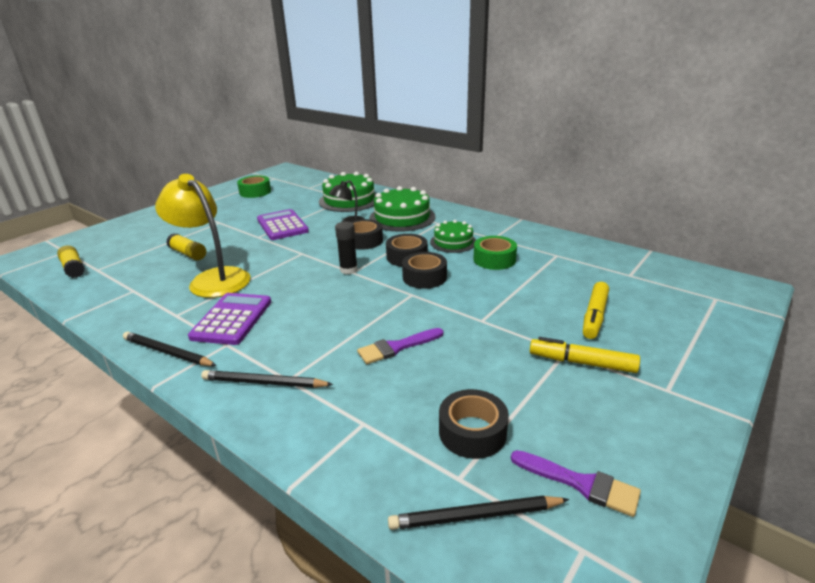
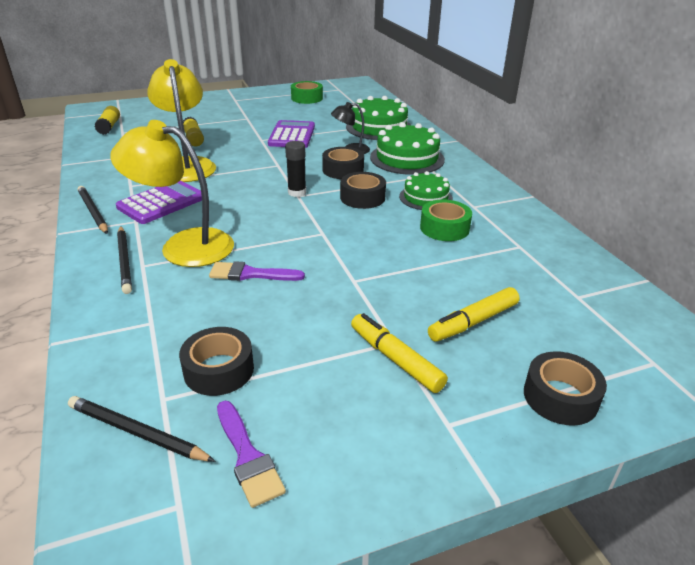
camera: 30 degrees right, 5 degrees up
(264, 383) = (124, 261): black pencil -> black pencil turned 150 degrees counterclockwise
(305, 347) = (184, 245): none -> yellow lamp
(424, 277) = (354, 222): black tape -> black tape (560, 397)

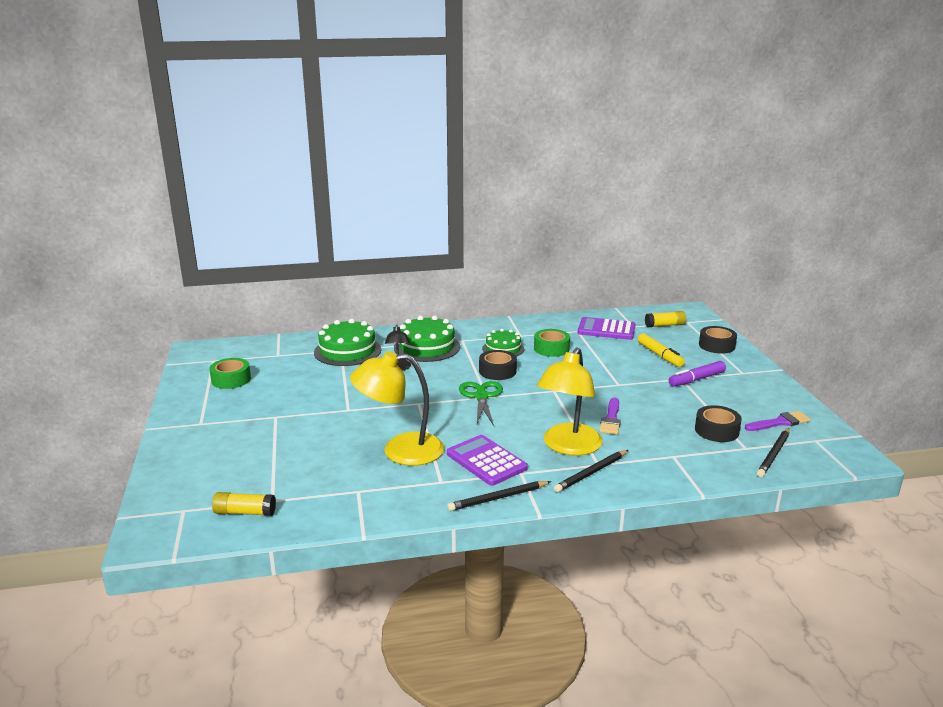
camera: 80 degrees left, 10 degrees down
(124, 261) = (591, 473): black pencil -> black pencil turned 150 degrees clockwise
(193, 139) = (324, 449): yellow glue stick -> yellow glue stick (665, 325)
(292, 135) = (345, 393): purple calculator -> purple calculator (606, 330)
(297, 192) = (481, 396): black glue stick -> green scissors
(343, 170) = (441, 374): black tape -> none
(395, 359) = (696, 379): yellow marker -> purple marker

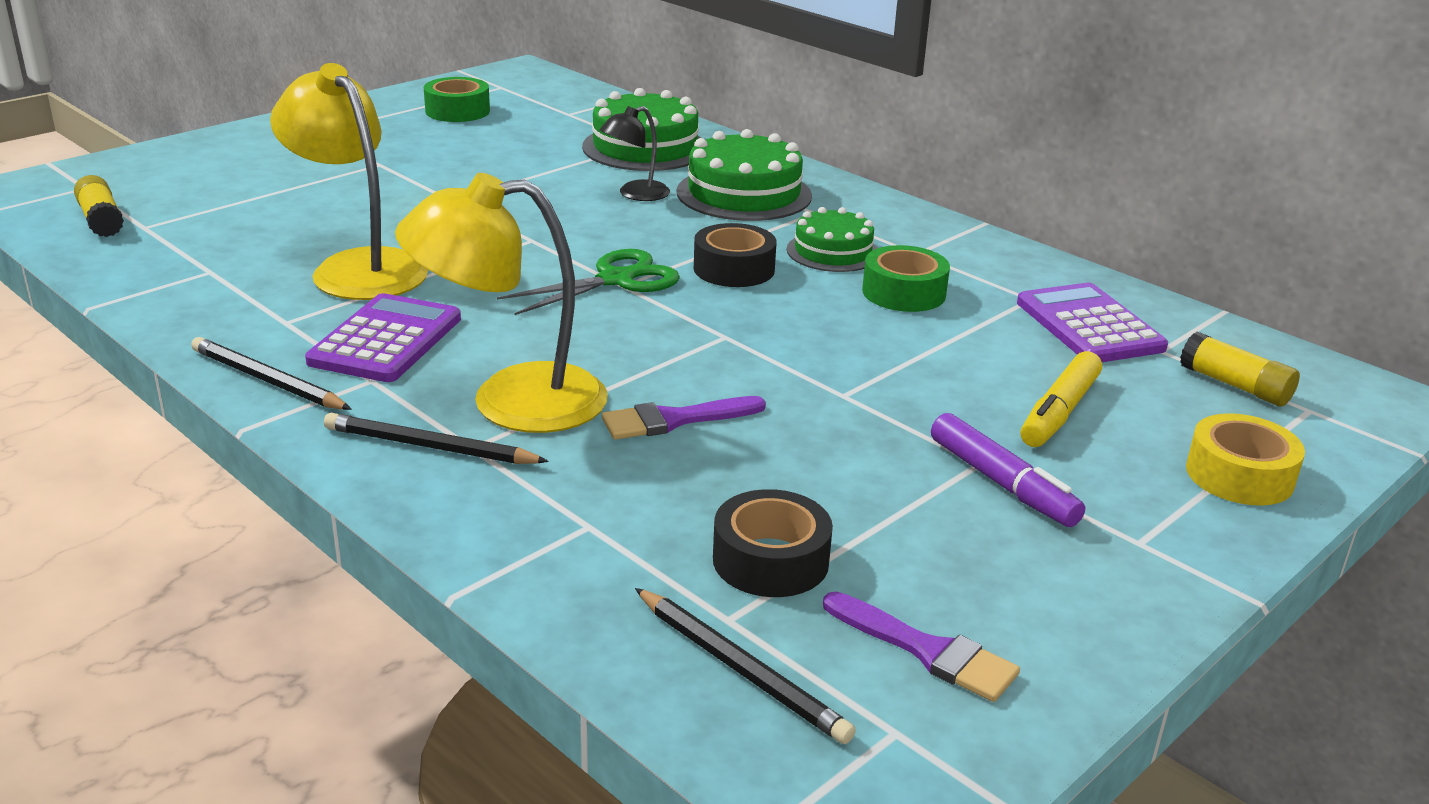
camera: 55 degrees right, 5 degrees up
(696, 379) = (1002, 483): purple marker -> purple marker turned 150 degrees counterclockwise
(716, 345) = (1239, 475): black tape -> yellow tape
(774, 454) = (740, 669): black pencil -> black pencil turned 135 degrees counterclockwise

